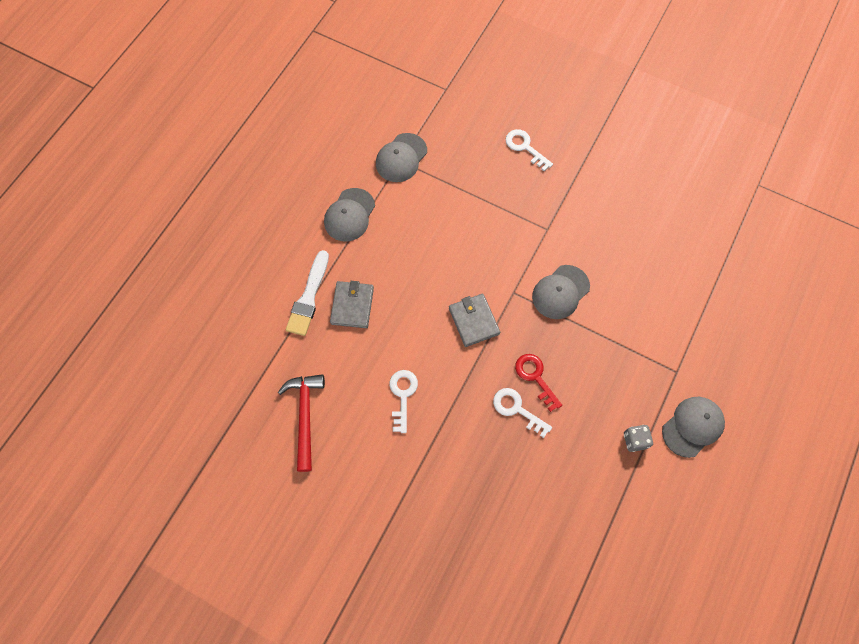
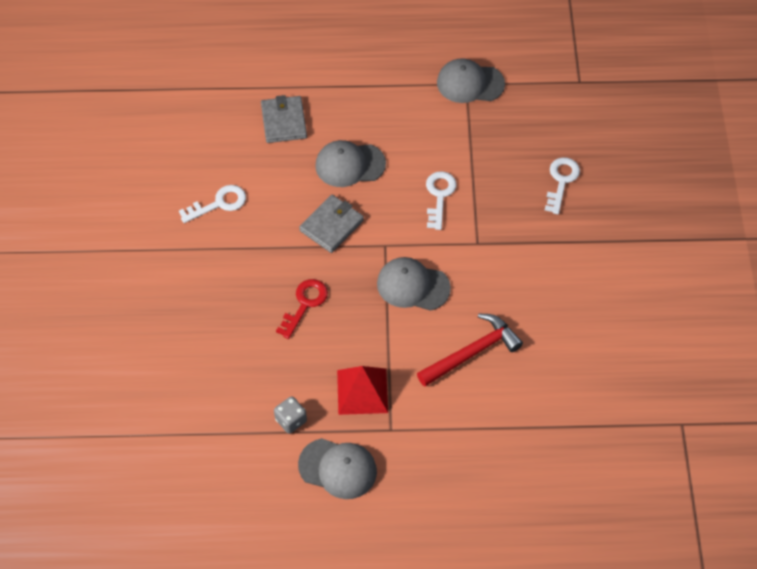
camera: 60 degrees right, 10 degrees down
(305, 416) = (154, 139): red hammer -> red hammer (472, 352)
(308, 297) = (270, 84): white brush -> none
(349, 215) = (377, 73): grey cap -> grey cap (350, 165)
(352, 306) = (284, 121): grey wallet -> grey wallet turned 75 degrees counterclockwise
(517, 409) = (261, 303): white key -> white key (439, 196)
(634, 375) = (362, 391): none -> red pyramid

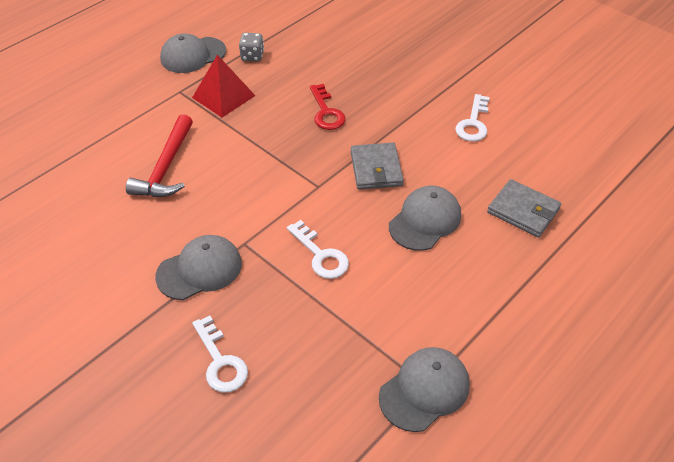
camera: 135 degrees right, 10 degrees down
(413, 286) = (262, 176): grey cap -> grey cap (199, 270)

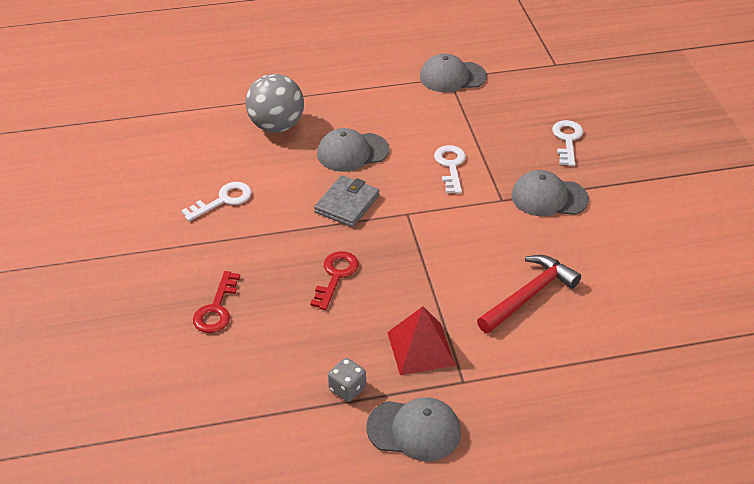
camera: 145 degrees left, 5 degrees down
(382, 58) = (216, 309): none -> red key
(523, 211) = (276, 126): grey wallet -> grey ball

